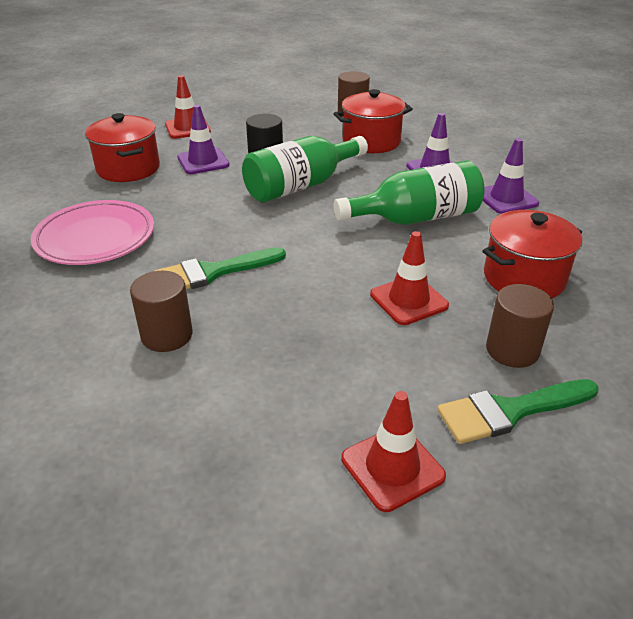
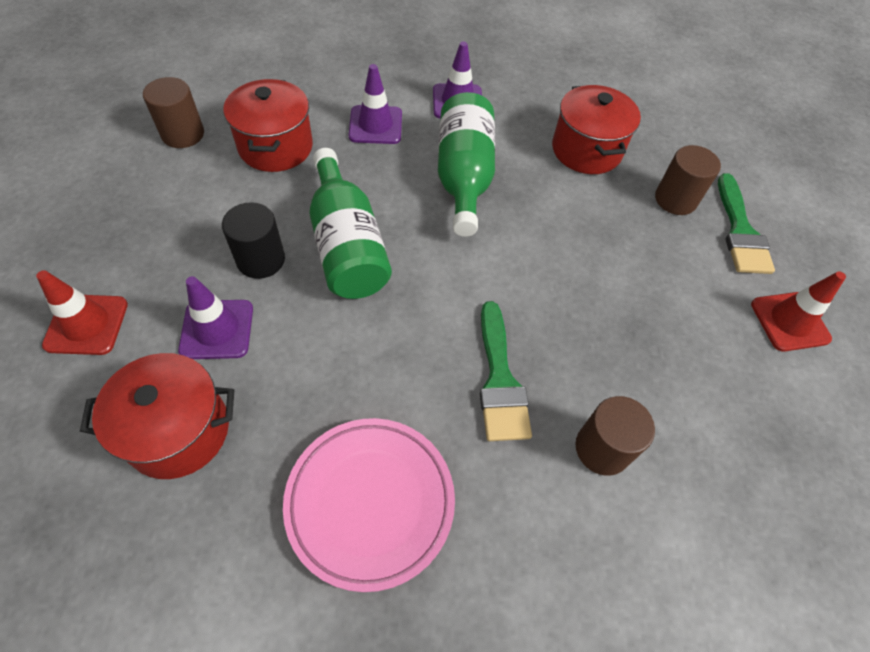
camera: 75 degrees left, 20 degrees up
(408, 300) = (596, 235): red traffic cone -> none

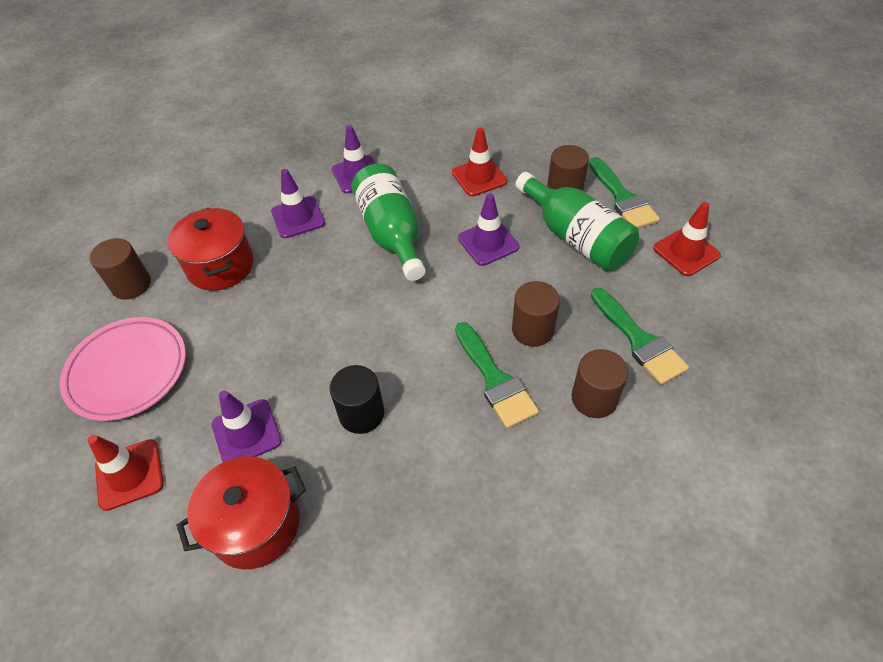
camera: 15 degrees left, 5 degrees down
(261, 260) = (255, 363): black cylinder -> black cylinder (361, 414)
(347, 245) = (322, 323): green bottle -> green bottle (575, 237)
(370, 502) = (439, 512): pink plate -> pink plate (128, 371)
(563, 225) = (488, 242): none -> purple traffic cone
(568, 341) = (533, 330): none -> brown cylinder
(586, 150) = (479, 177): red pot -> red traffic cone
(686, 403) = (639, 340): none -> green brush

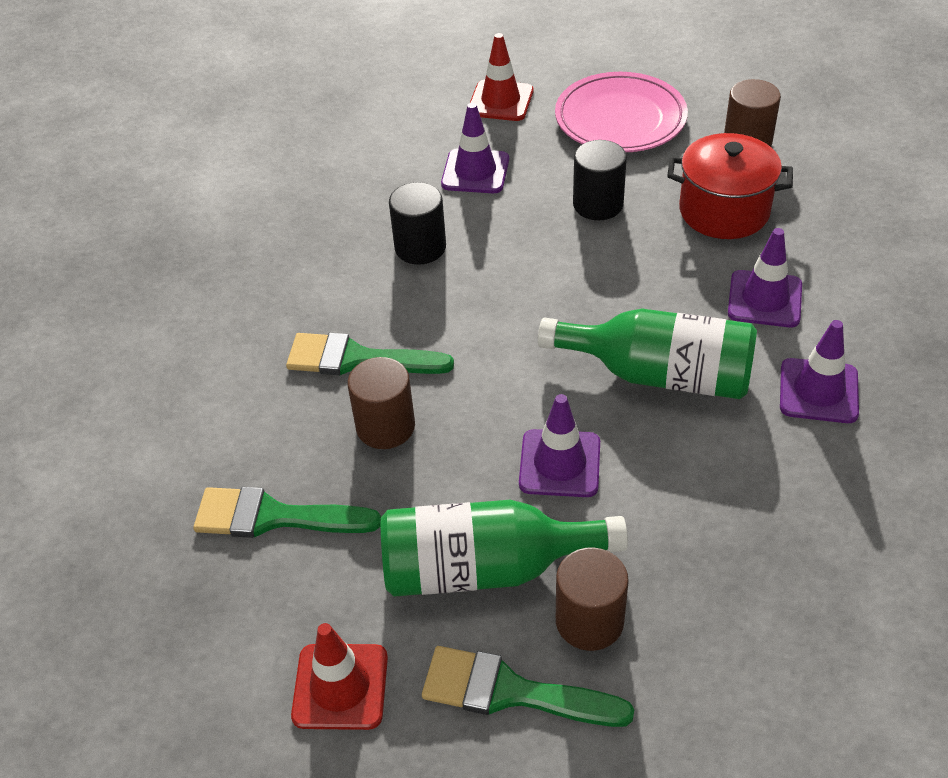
camera: 125 degrees right, 5 degrees down
(248, 333) = (598, 204): none -> black cylinder
(256, 525) = (381, 154): red pot -> none
(479, 177) = (707, 530): red traffic cone -> none
(594, 398) = (255, 425): brown cylinder -> none

